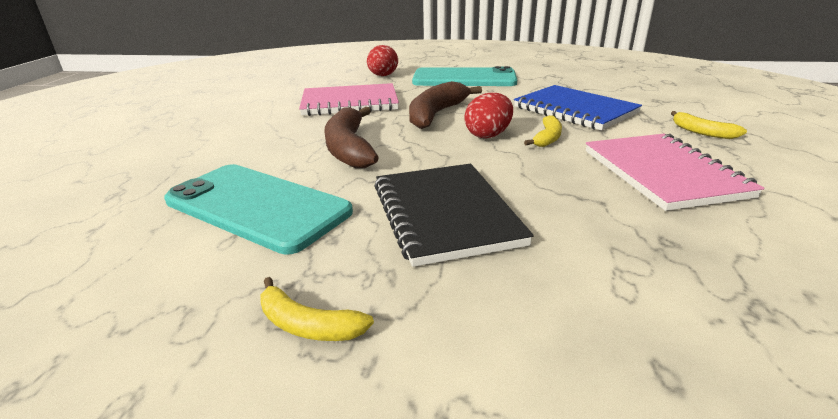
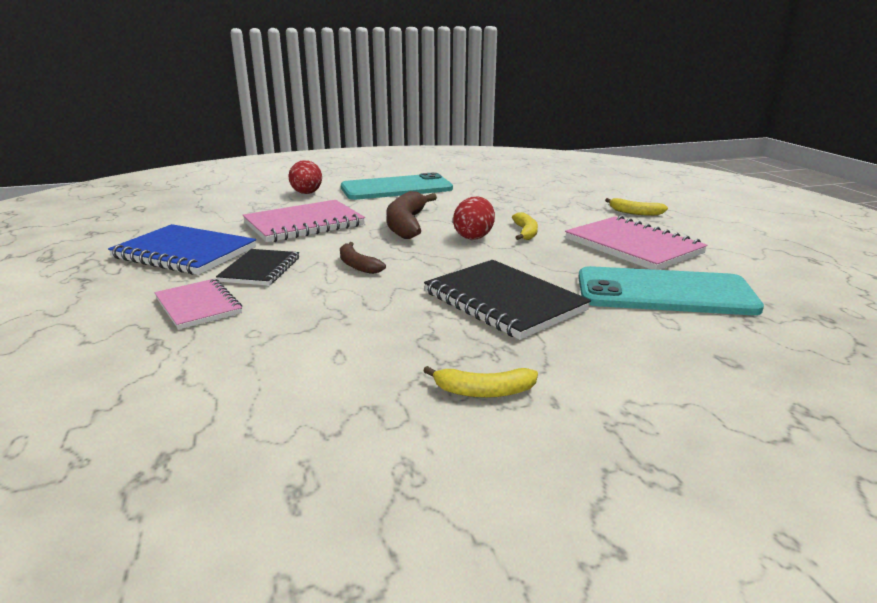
camera: 25 degrees left, 5 degrees down
(185, 165) = (198, 306): none -> pink notebook
(257, 206) = (330, 326): turquoise phone -> turquoise phone (664, 293)
(268, 139) = (260, 269): none -> black notebook
(349, 148) = (357, 265): brown banana -> brown banana, size x0.55
(574, 110) = (525, 207): blue notebook -> blue notebook (185, 253)

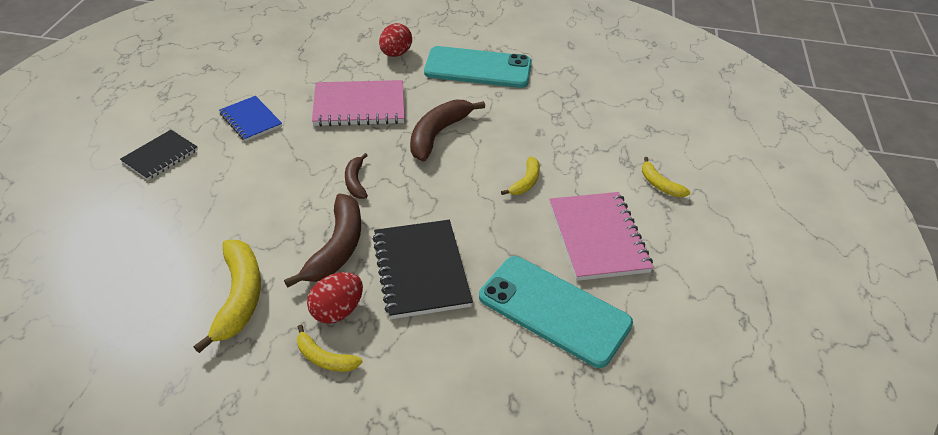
camera: 25 degrees right, 20 degrees up
(185, 253) = (251, 120): blue notebook -> blue notebook, size x0.62
(198, 306) = (221, 193): pink notebook -> none
(260, 269) = (286, 162): black notebook -> black notebook (160, 156)
(311, 376) = (239, 297): none -> yellow banana
(391, 309) = (337, 248): none -> brown banana
(474, 236) = (476, 173): red egg -> red egg (337, 311)

